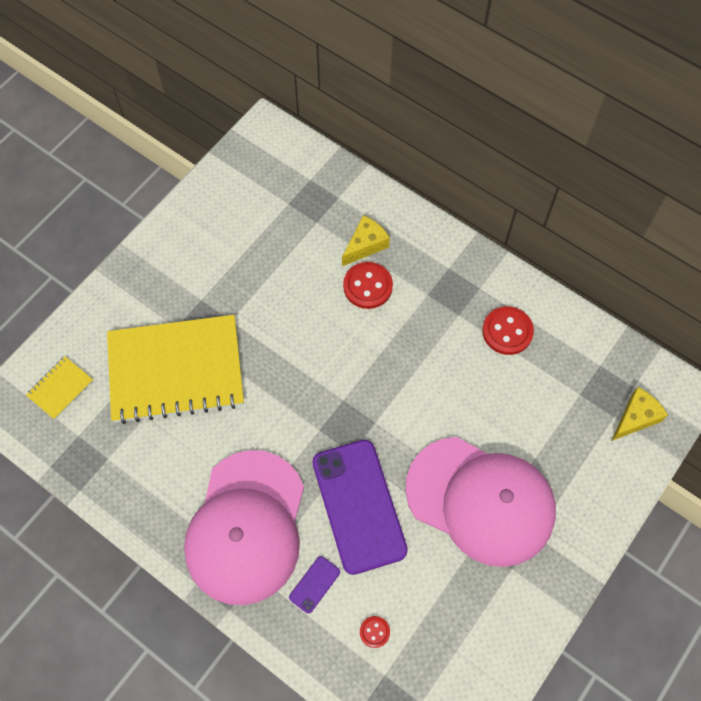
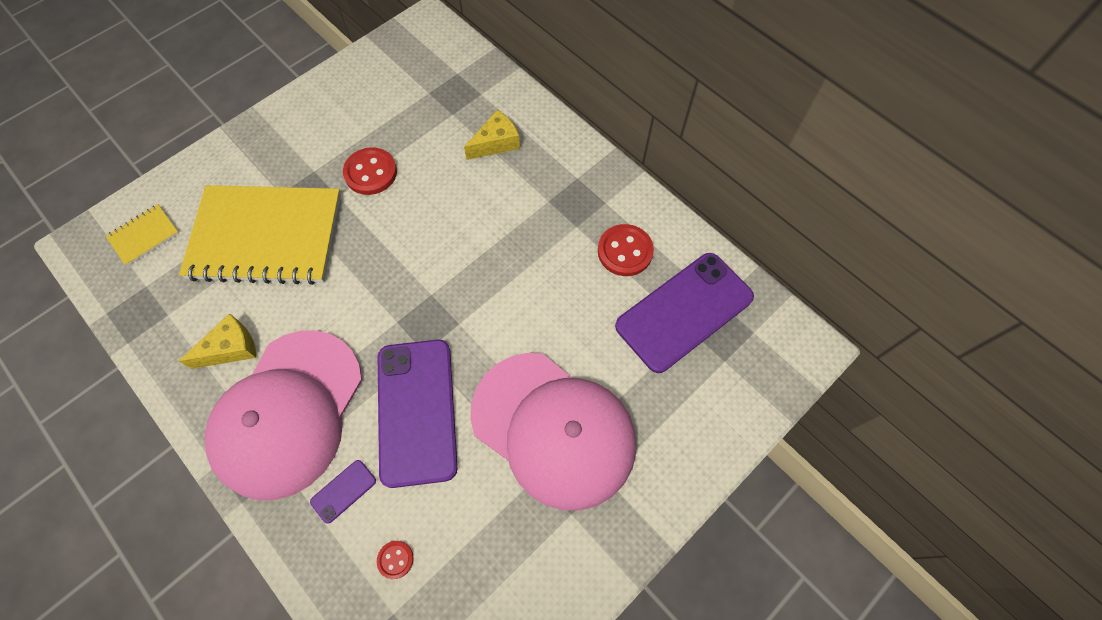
camera: 10 degrees right, 0 degrees up
(368, 286) = (487, 183): red button -> red button (371, 173)
(571, 378) = (684, 312): none -> purple phone
(635, 418) = (749, 366): yellow cheese -> yellow cheese (231, 348)

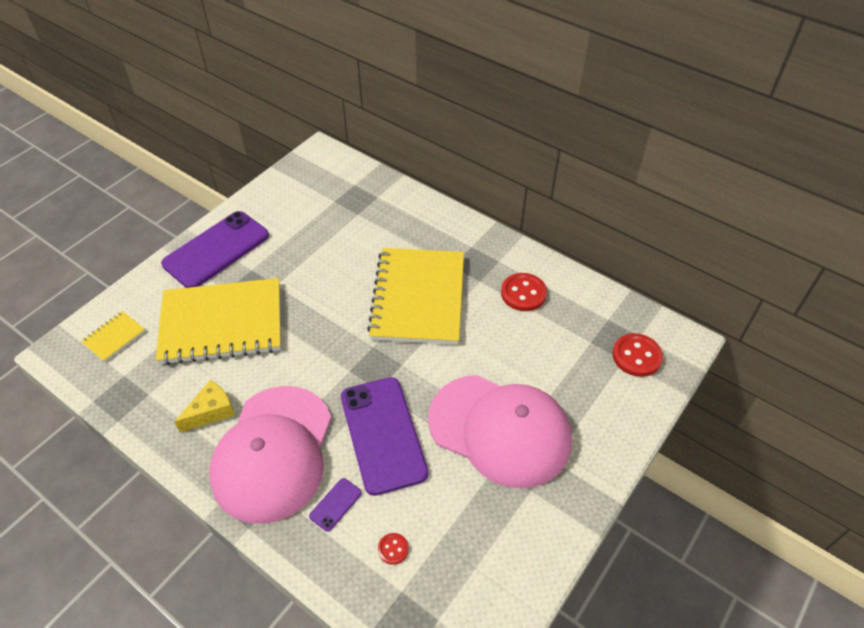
camera: 10 degrees left, 15 degrees down
(371, 173) = (300, 264): red button -> red button (636, 356)
(496, 143) = (399, 230): yellow cheese -> none
(498, 238) = (418, 297): none -> yellow notebook
(684, 312) = (582, 329): purple phone -> purple phone (216, 250)

